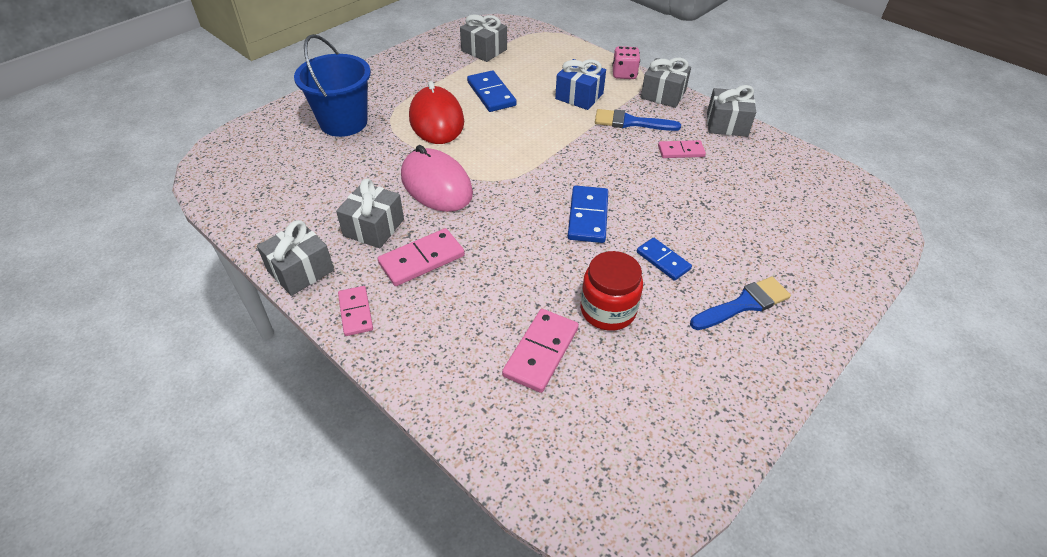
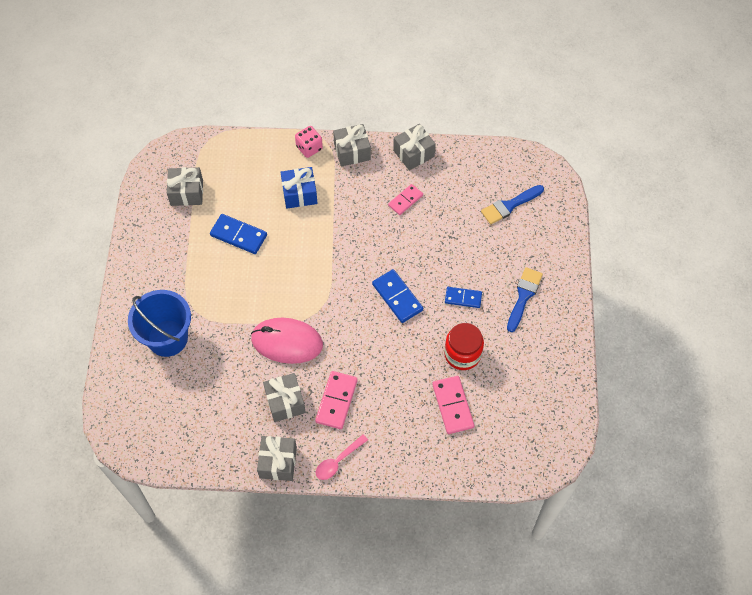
camera: 40 degrees left, 15 degrees up
(356, 312) = (338, 461): pink domino -> pink spoon
(436, 120) = (228, 288): red mouse -> none
(630, 122) = (354, 195): blue brush -> blue brush (509, 205)

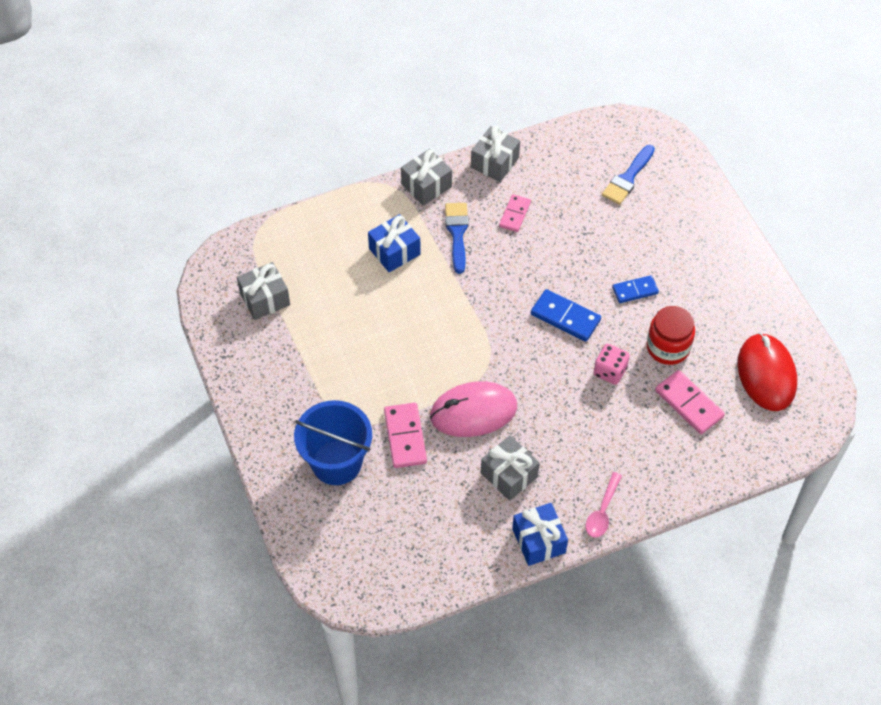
camera: 25 degrees left, 5 degrees down
(238, 235) = (352, 321): blue domino -> none
(278, 462) = (538, 541): grey gift -> blue gift
(309, 148) = (376, 199): pink dice -> pink dice (610, 371)
(336, 401) = (563, 450): pink domino -> pink domino (405, 437)
(523, 296) = (696, 264): blue brush -> blue brush (457, 233)
(527, 408) = (766, 374): none -> red mouse

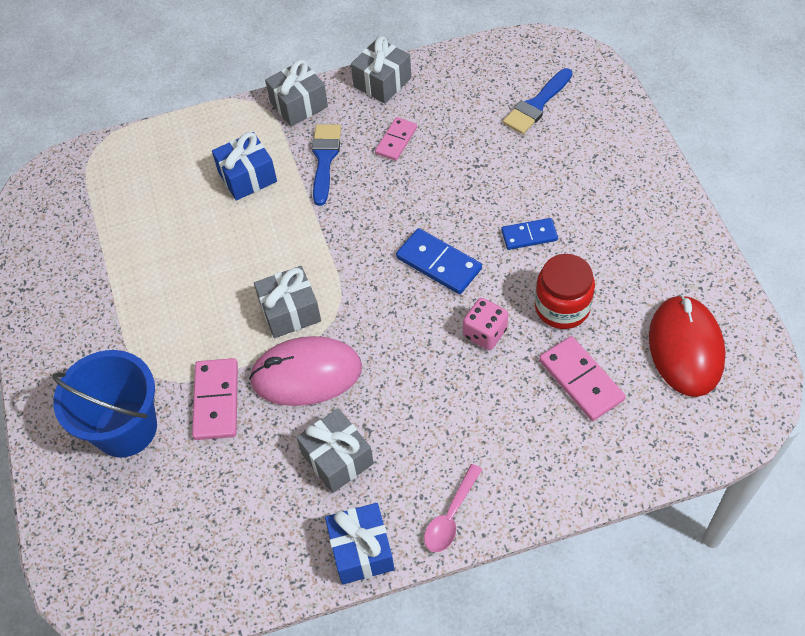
camera: 10 degrees right, 0 degrees up
(265, 299) = (85, 224): grey gift -> grey gift (290, 312)

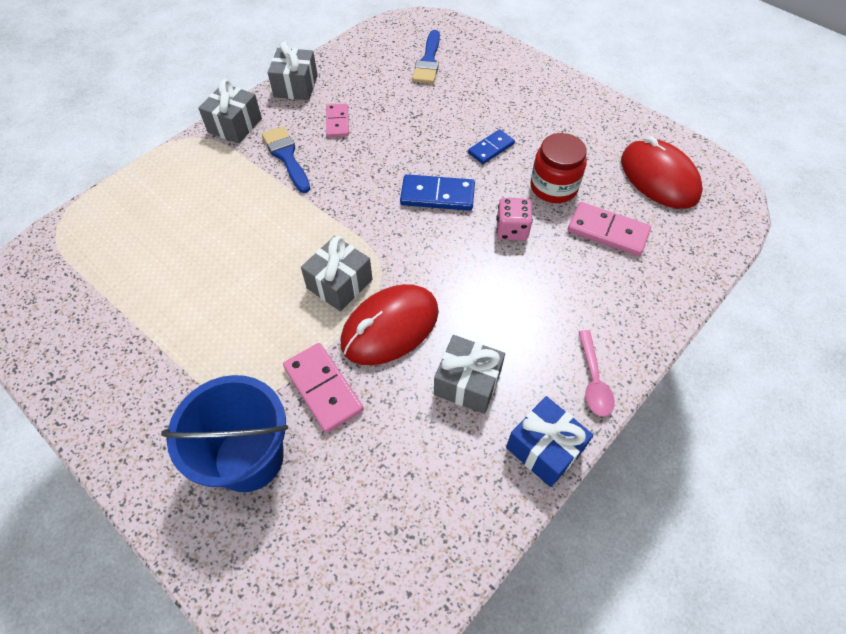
camera: 35 degrees left, 0 degrees up
(247, 177) = (226, 195): blue gift -> none
(306, 374) = (390, 327): pink mouse -> red mouse

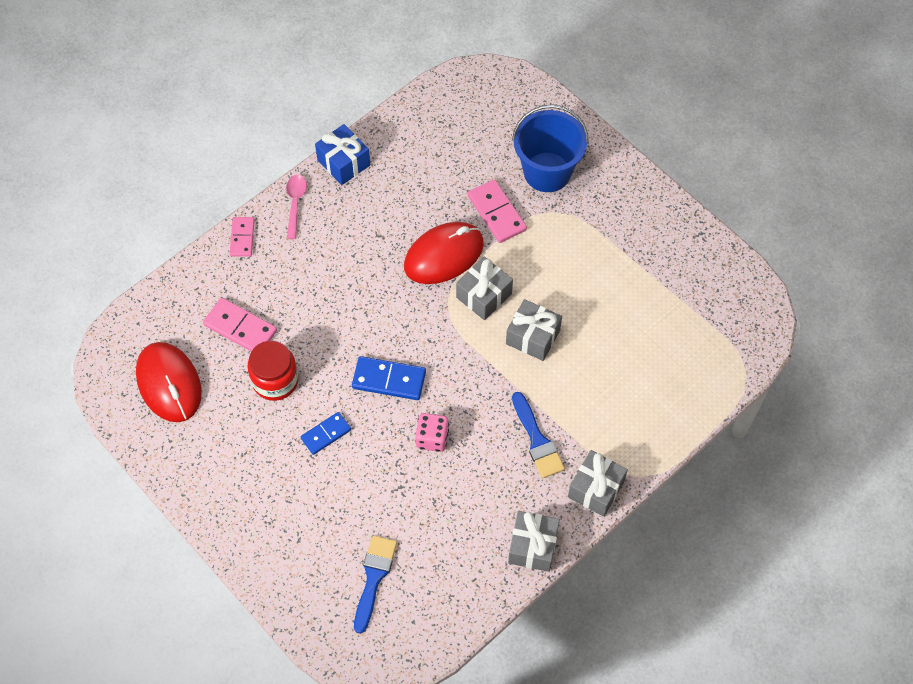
camera: 175 degrees left, 5 degrees up
(337, 122) = (485, 485): pink domino -> pink domino (242, 238)
(467, 383) = (389, 209): grey gift -> grey gift (533, 337)
(512, 230) = (326, 336): pink dice -> pink dice (432, 438)

